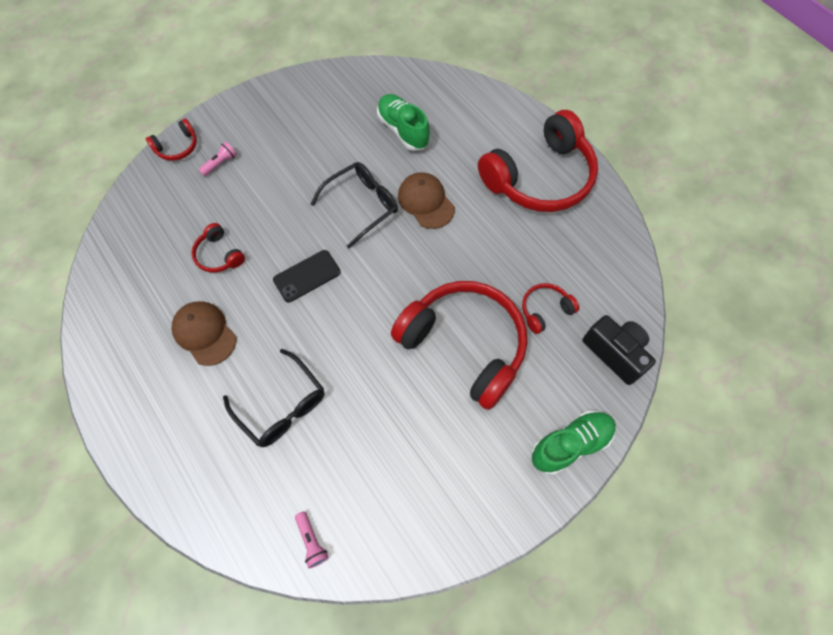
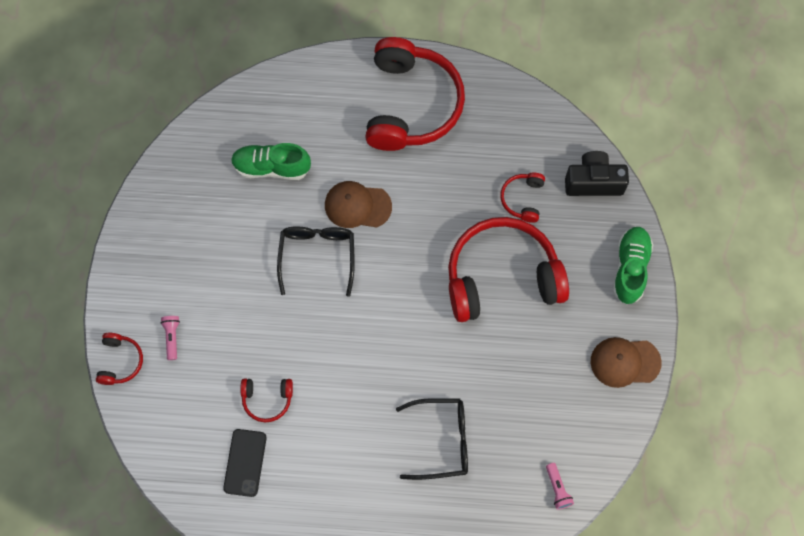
camera: 50 degrees left, 5 degrees up
(204, 333) = (332, 457): brown cap -> brown cap (625, 362)
(307, 276) = (346, 346): black phone -> black phone (245, 462)
(312, 541) = (557, 489): pink flashlight -> pink flashlight turned 60 degrees clockwise

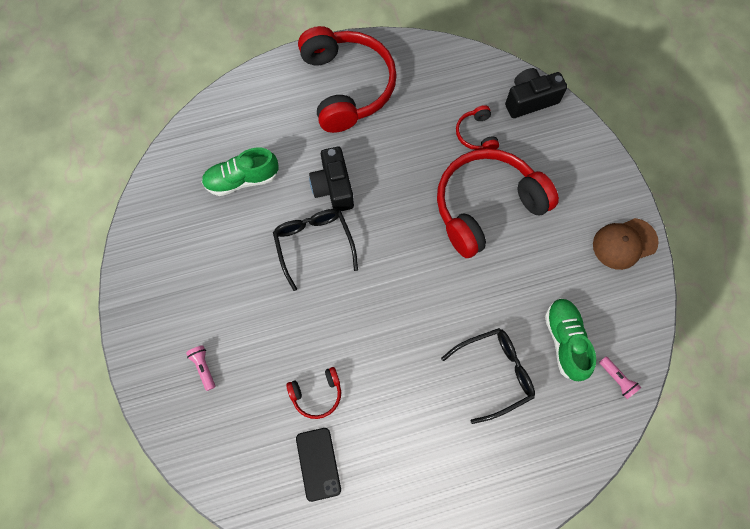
camera: 20 degrees left, 0 degrees up
(120, 361) = (160, 409): red headphones -> none
(357, 206) = (333, 187): brown cap -> black camera
(630, 268) = (592, 162): green shoe -> green shoe (565, 341)

